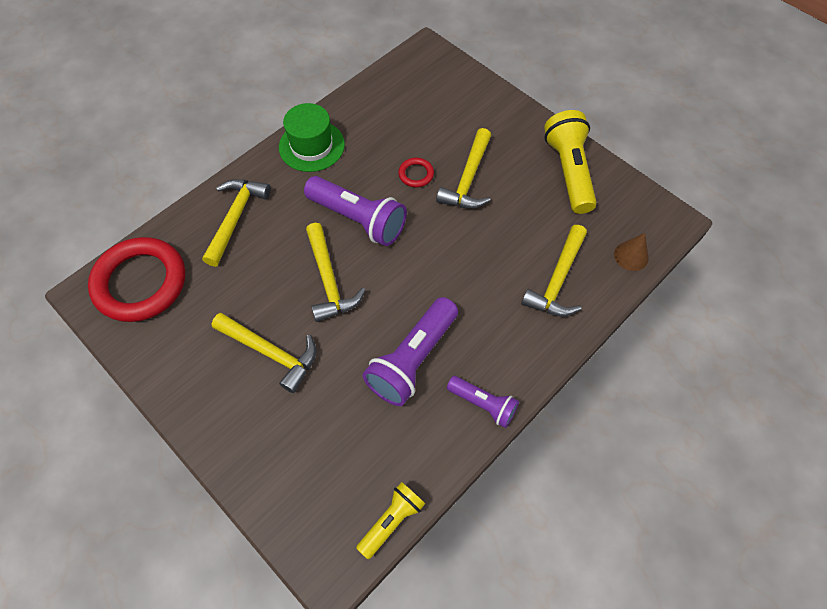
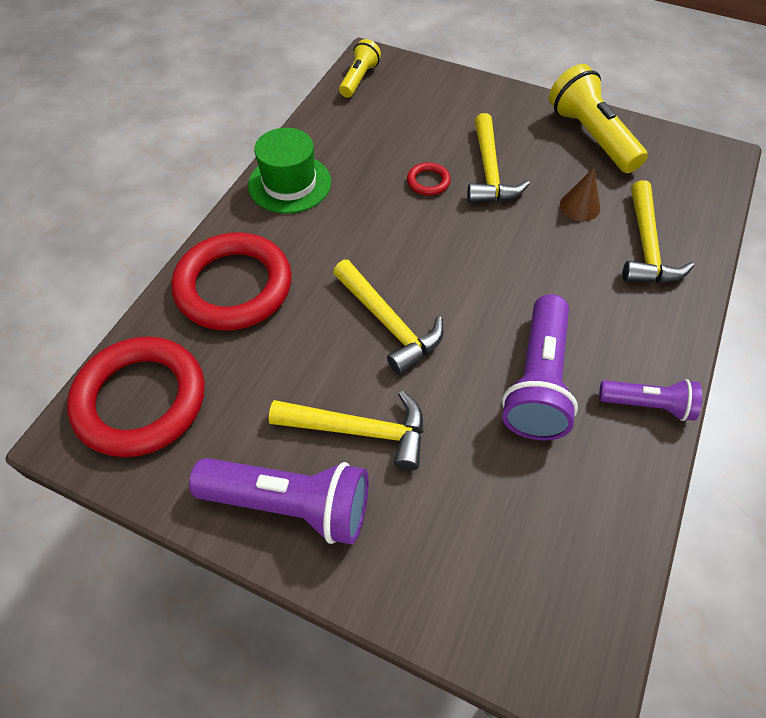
camera: 20 degrees left, 5 degrees down
(235, 218) = (234, 286): yellow hammer -> red ring
(358, 219) = (387, 246): purple flashlight -> purple flashlight (290, 504)
(391, 521) = (623, 585): yellow flashlight -> yellow flashlight (359, 79)
(631, 256) = (705, 200): brown cone -> brown cone (580, 206)

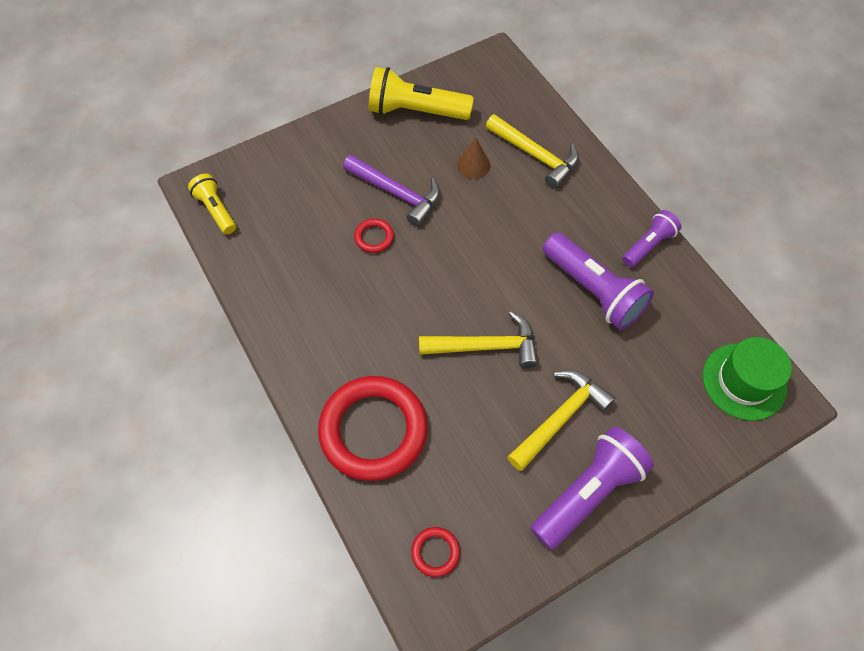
camera: 55 degrees left, 5 degrees up
(141, 400) = (435, 552): red ring -> red ring, size x0.42
(289, 183) = (295, 331): green hat -> green hat (744, 381)
(489, 172) = (397, 193): yellow hammer -> purple hammer

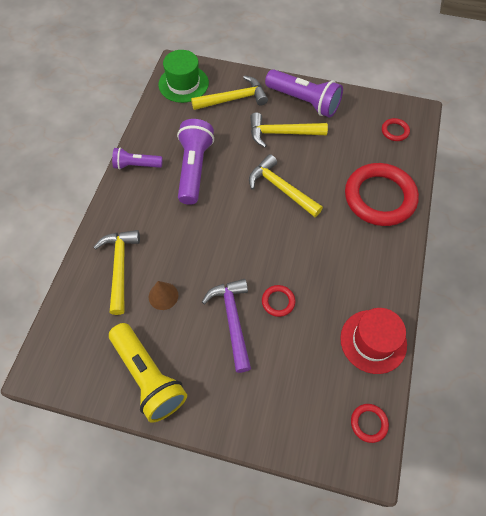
camera: 135 degrees left, 0 degrees up
(216, 210) = (368, 423): yellow flashlight -> red ring
(260, 273) = (373, 341): none -> red hat
(588, 492) = (304, 101): purple flashlight -> purple flashlight turned 150 degrees counterclockwise
(666, 415) = (234, 99): none -> yellow hammer

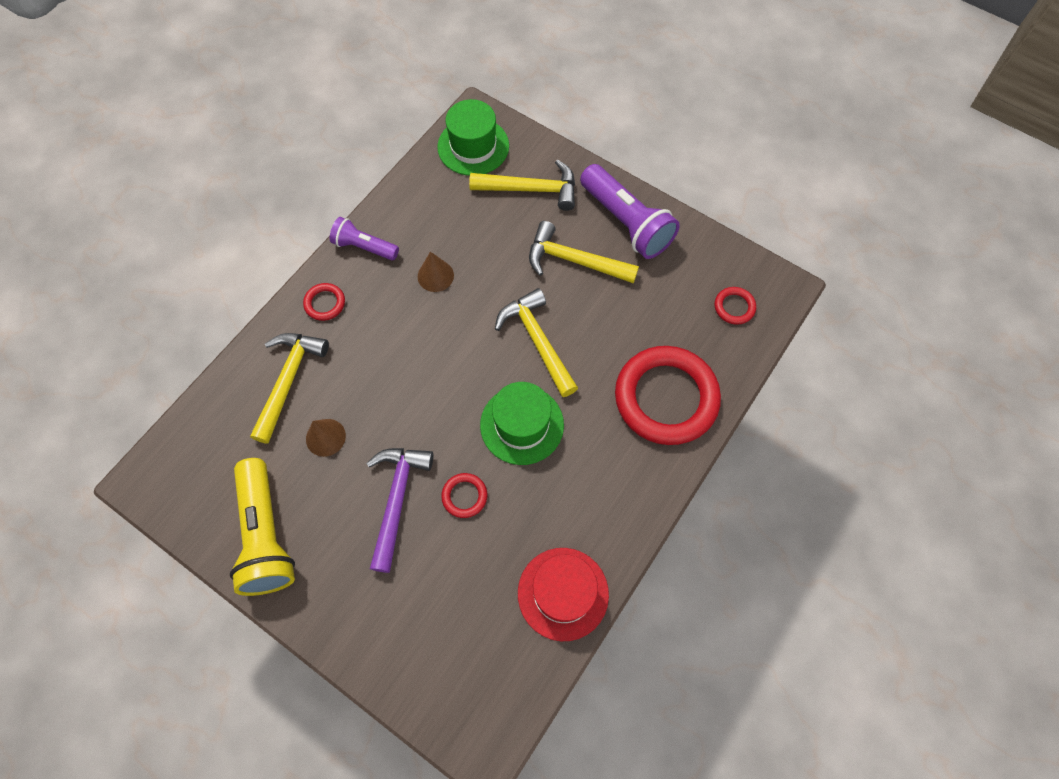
camera: 20 degrees right, 5 degrees up
(194, 169) = (435, 276): purple flashlight -> brown cone
(295, 243) = (522, 425): none -> green hat
(368, 423) = (507, 697): red ring -> red ring (325, 303)

